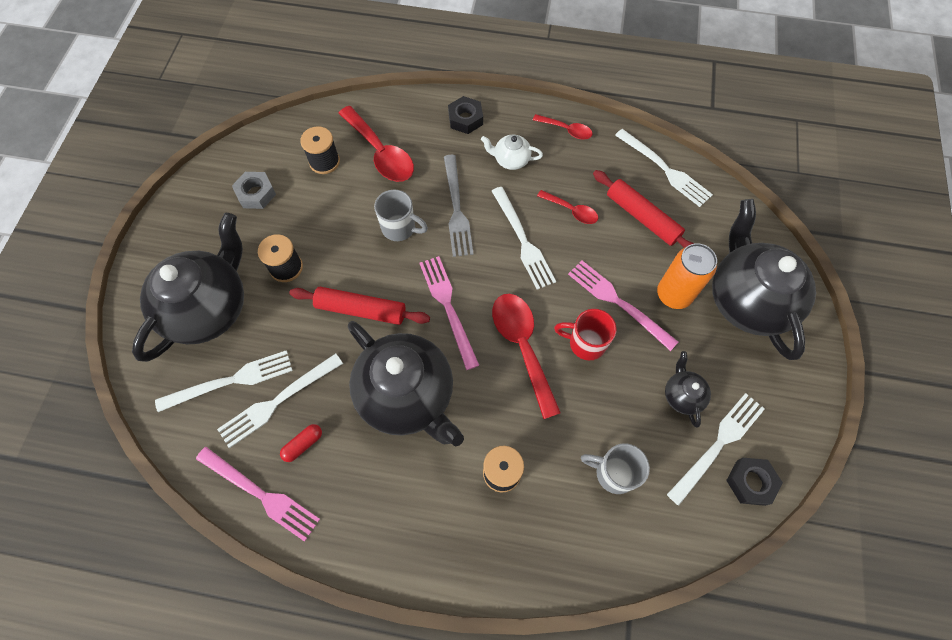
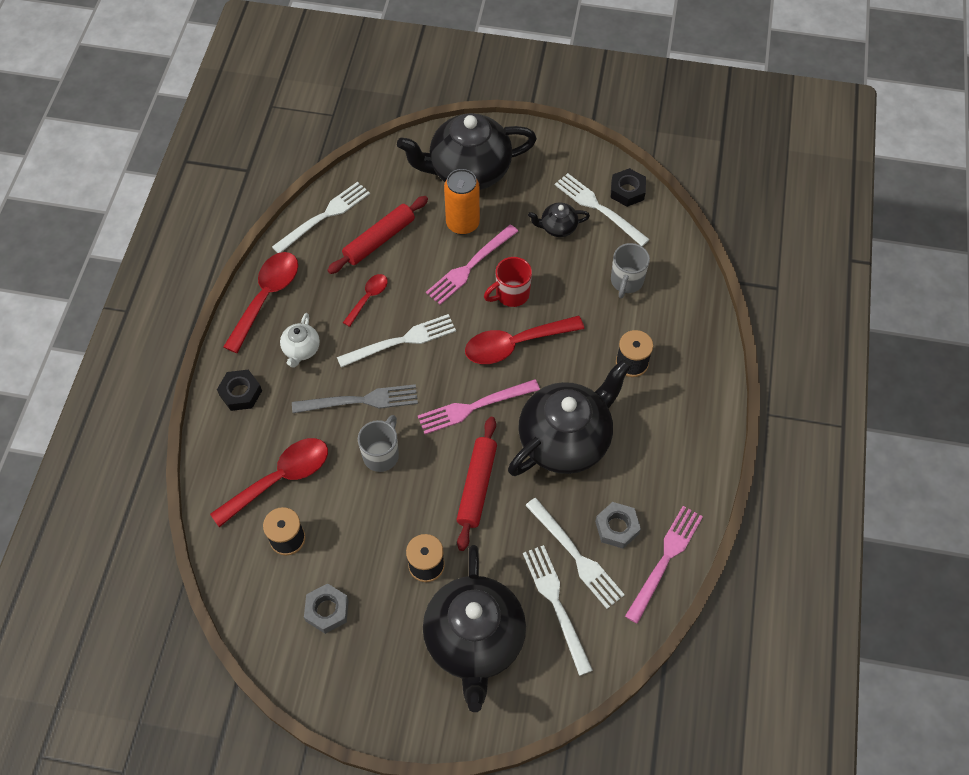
camera: 90 degrees left, 5 degrees down
(209, 308) = (474, 640): black teapot -> black teapot turned 120 degrees counterclockwise
(303, 444) = (617, 527): red capsule -> grey nut
(566, 130) = (266, 297): red spoon -> red spoon, size x1.82
(585, 343) = (511, 294): red mug -> red mug turned 45 degrees clockwise

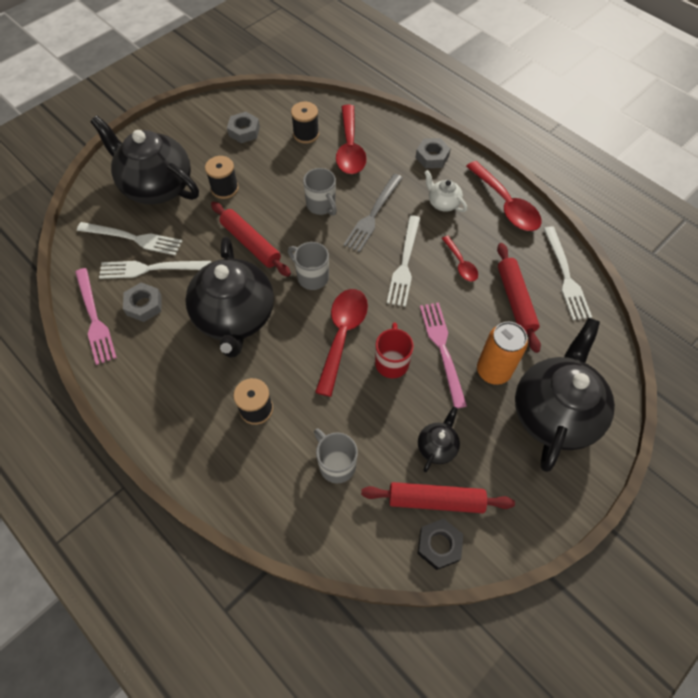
camera: 125 degrees right, 0 degrees up
(240, 393) = (432, 157): black nut -> grey nut
(474, 407) = (311, 277): pink fork -> grey mug
(598, 208) = (436, 500): white fork -> red rolling pin

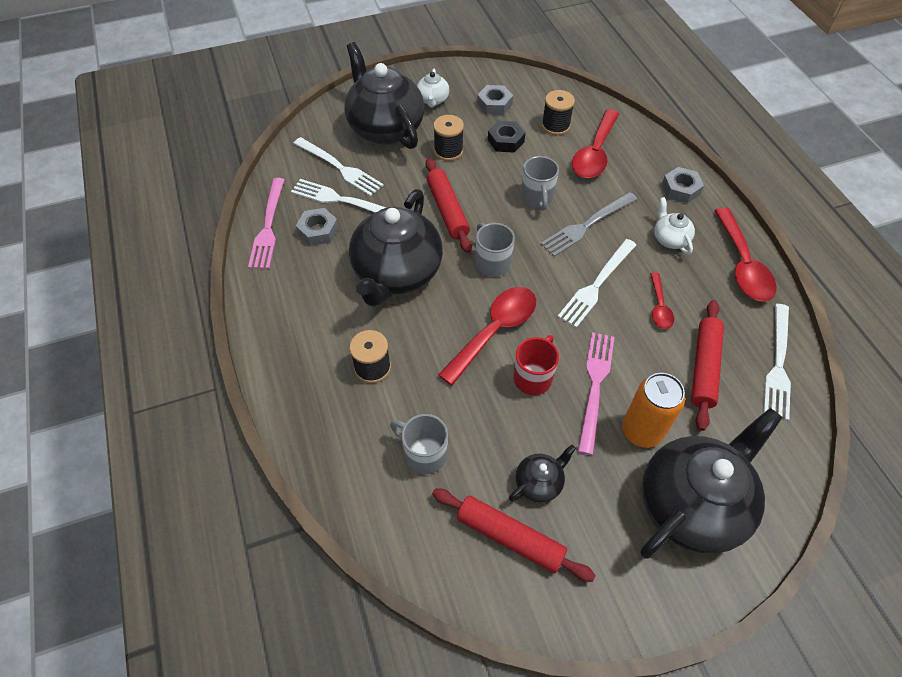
camera: 25 degrees right, 5 degrees down
(187, 145) = (433, 100): none -> white teapot
(336, 464) = (424, 454): grey mug -> grey mug turned 45 degrees counterclockwise
(439, 545) = (490, 585): black nut -> black nut (506, 141)

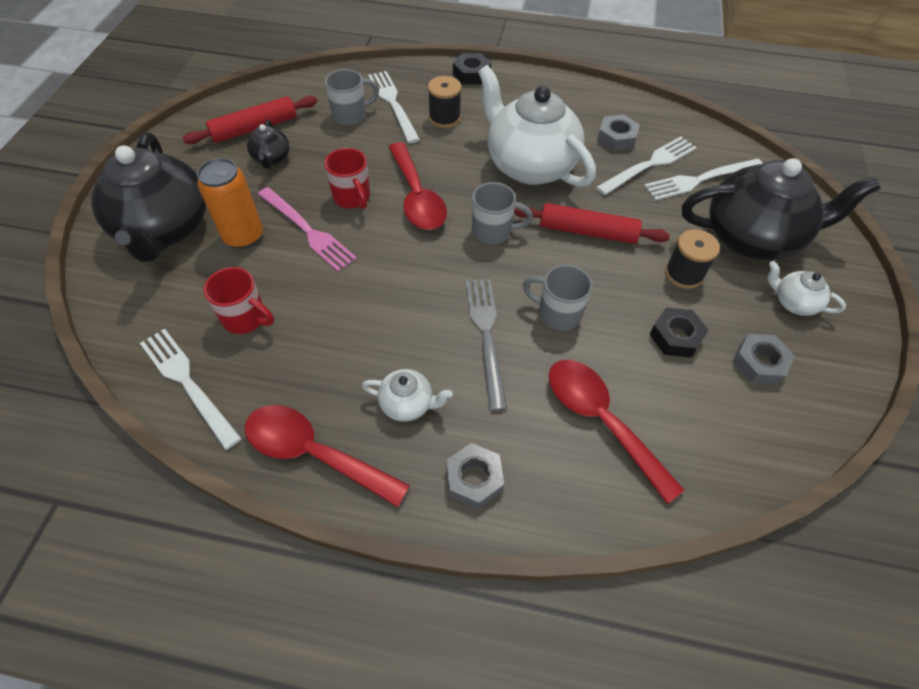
camera: 120 degrees right, 0 degrees up
(268, 226) = (642, 112): pink fork -> none
(281, 382) = (471, 74): none -> black nut
(397, 273) = (529, 165): black teapot -> white teapot
(555, 126) = (680, 408): black spool -> none
(596, 285) = (404, 295): white fork -> white fork (393, 104)
(659, 307) = (335, 329): red spoon -> none
(704, 367) = (246, 318): red rolling pin -> red mug

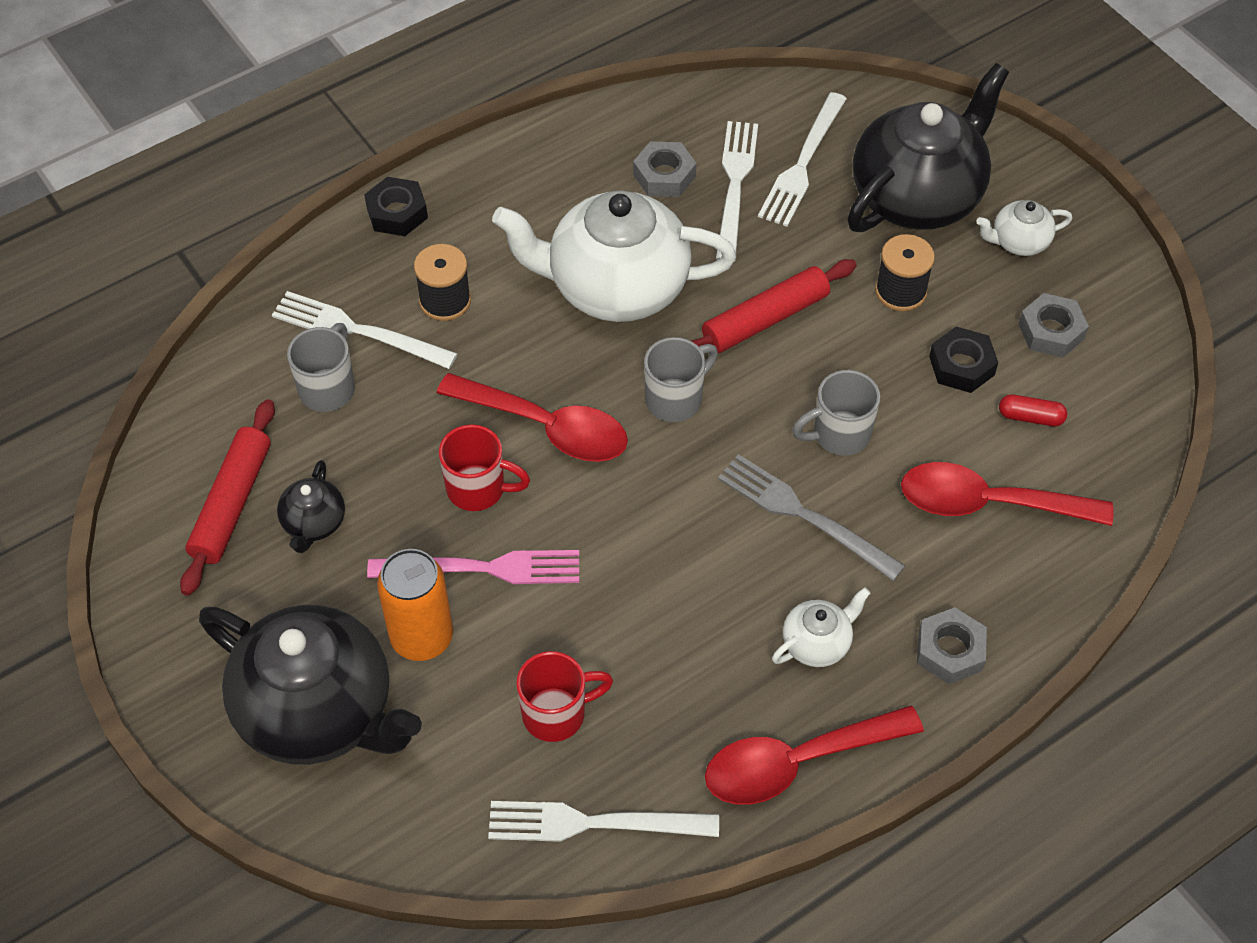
camera: 45 degrees left, 0 degrees up
(271, 158) = (313, 523): black teapot -> black teapot turned 60 degrees clockwise
(687, 397) = (1030, 417): none -> red capsule

